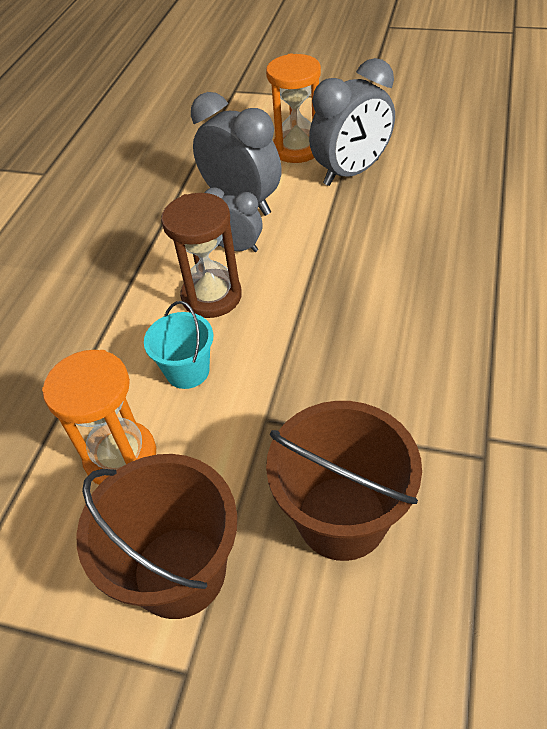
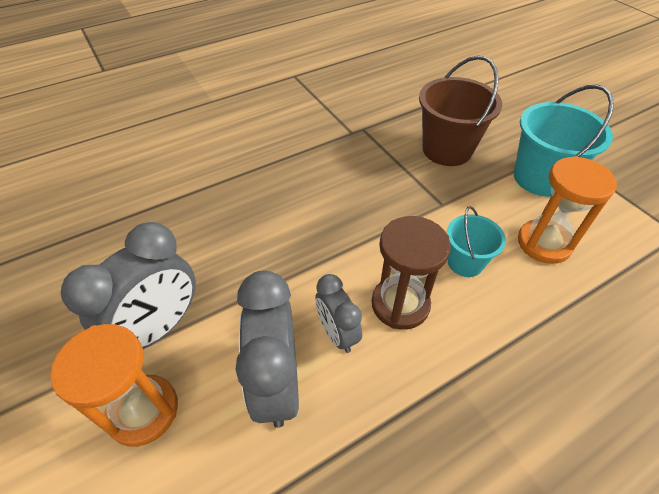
camera: 140 degrees left, 0 degrees up
(179, 571) = (540, 178): brown bucket -> turquoise bucket
(351, 172) = (159, 328): grey clock -> grey clock turned 120 degrees clockwise

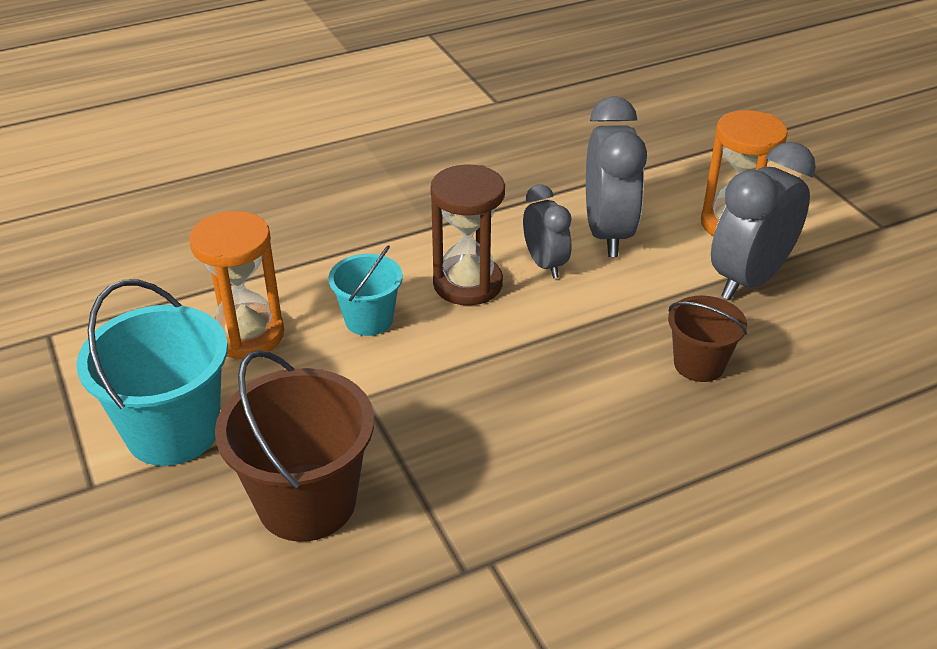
camera: 175 degrees left, 10 degrees down
(227, 241) = (699, 364): none -> brown bucket

